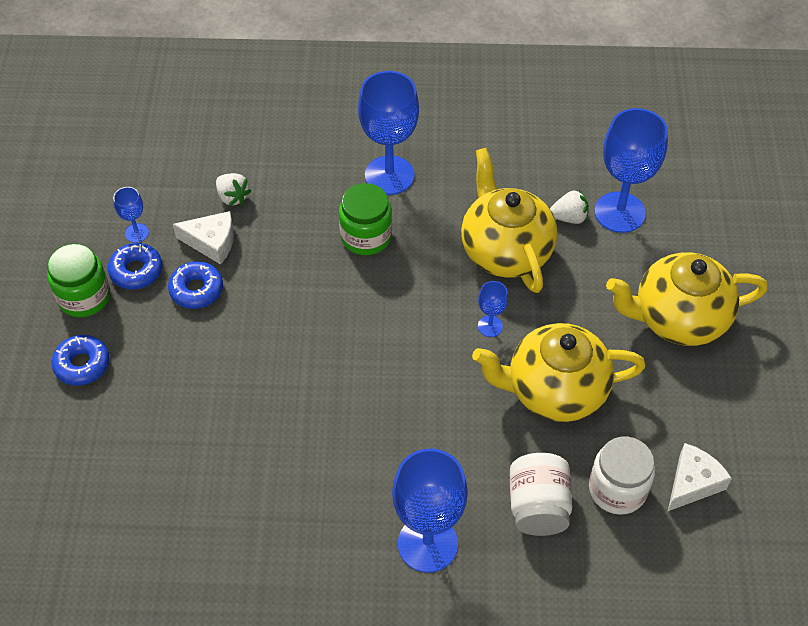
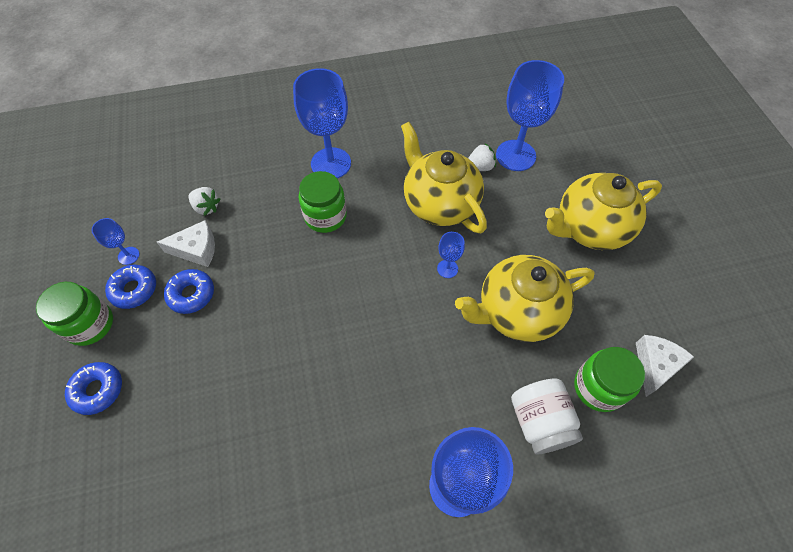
camera: 15 degrees left, 5 degrees up
(617, 489) = (598, 387): white jar -> green jar

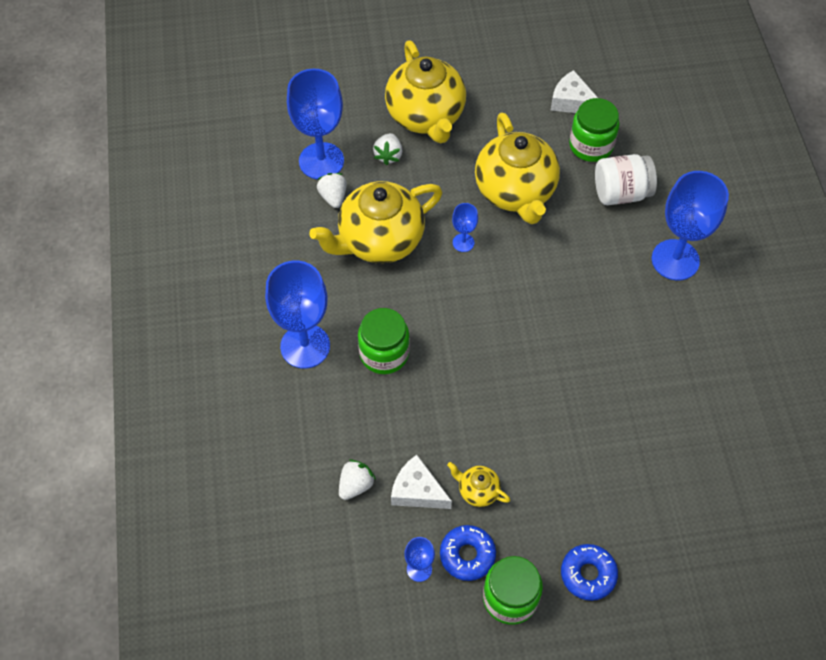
camera: 85 degrees left, 0 degrees up
(191, 294) = (477, 490): blue donut -> yellow teapot
(196, 249) = (417, 491): white cheese -> white cheese turned 60 degrees counterclockwise
(534, 202) = (388, 155): none -> white strawberry

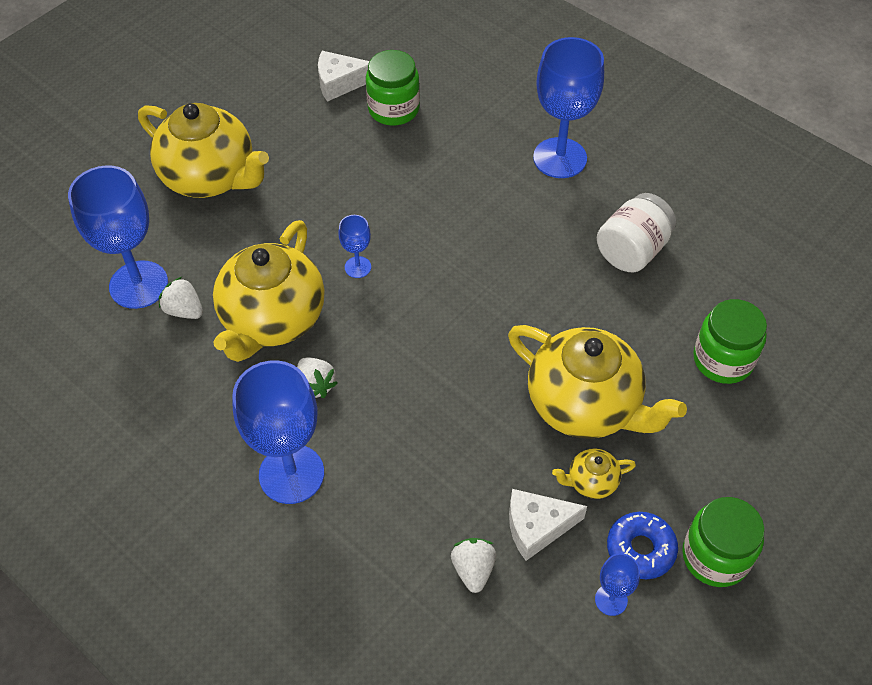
camera: 40 degrees left, 5 degrees down
(384, 353) = (379, 422): green jar -> green jar (723, 360)
(388, 155) = (206, 235): white strawberry -> white strawberry (315, 385)
(515, 192) = (363, 190): yellow teapot -> yellow teapot (585, 405)
(588, 574) = (757, 479): blue donut -> none
(621, 193) = (459, 132): white jar -> white jar (632, 250)

